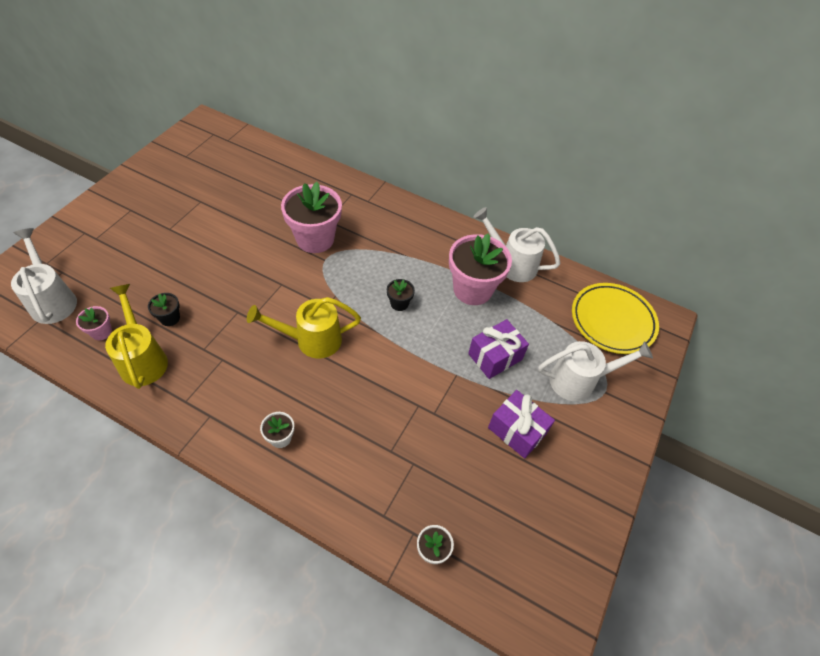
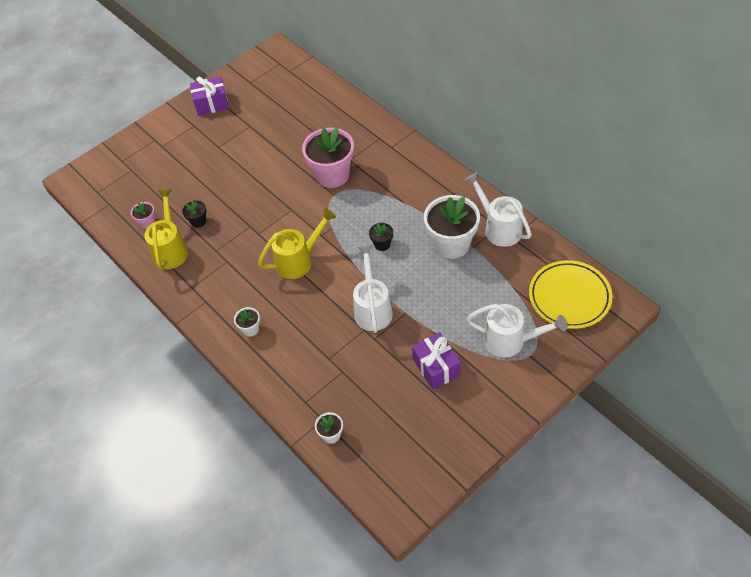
camera: 30 degrees right, 0 degrees up
(52, 300) = (120, 191): white watering can -> white watering can (372, 308)
(311, 340) = (299, 260): yellow watering can -> yellow watering can turned 135 degrees clockwise
(472, 289) = (451, 244): pink flower pot -> white flower pot
(495, 357) = (445, 305): purple gift -> purple gift (212, 104)

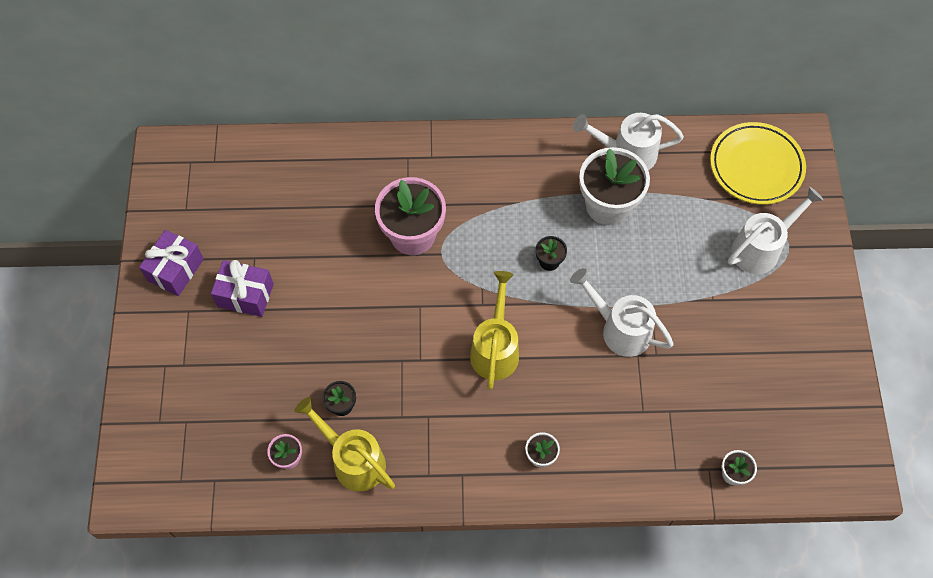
camera: 55 degrees left, 10 degrees up
(436, 367) = (736, 329): purple gift -> purple gift (245, 295)

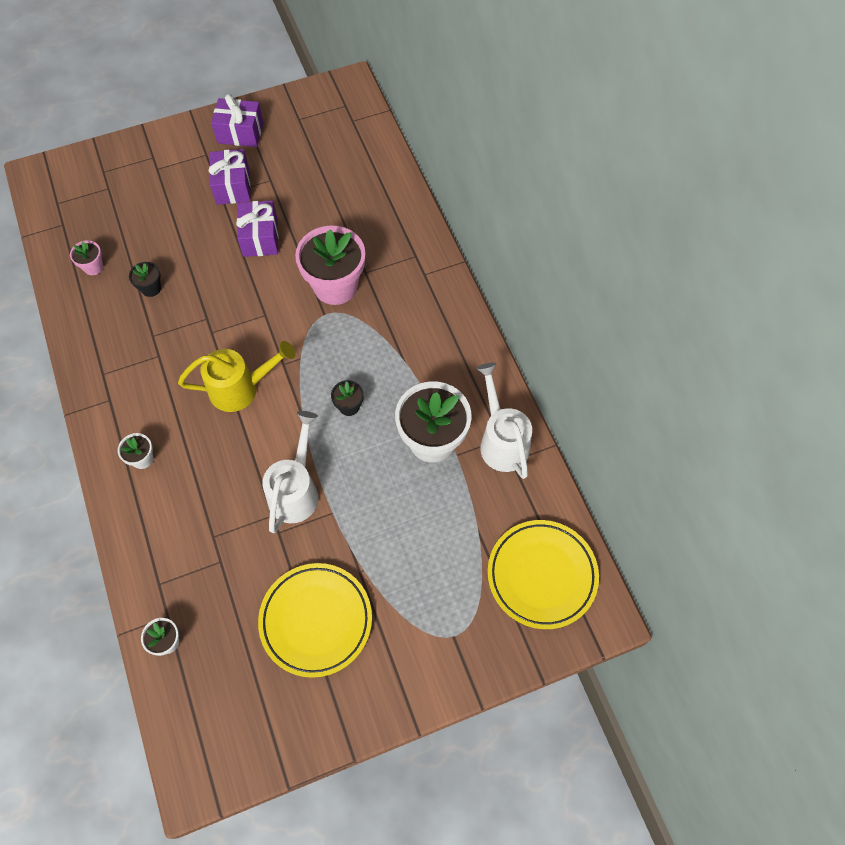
camera: 70 degrees right, 0 degrees up
(324, 286) = (260, 238): none -> purple gift
(353, 460) = (103, 313): yellow watering can -> none
(747, 346) = (316, 620): none -> yellow plate
(761, 248) = (439, 606): white watering can -> none

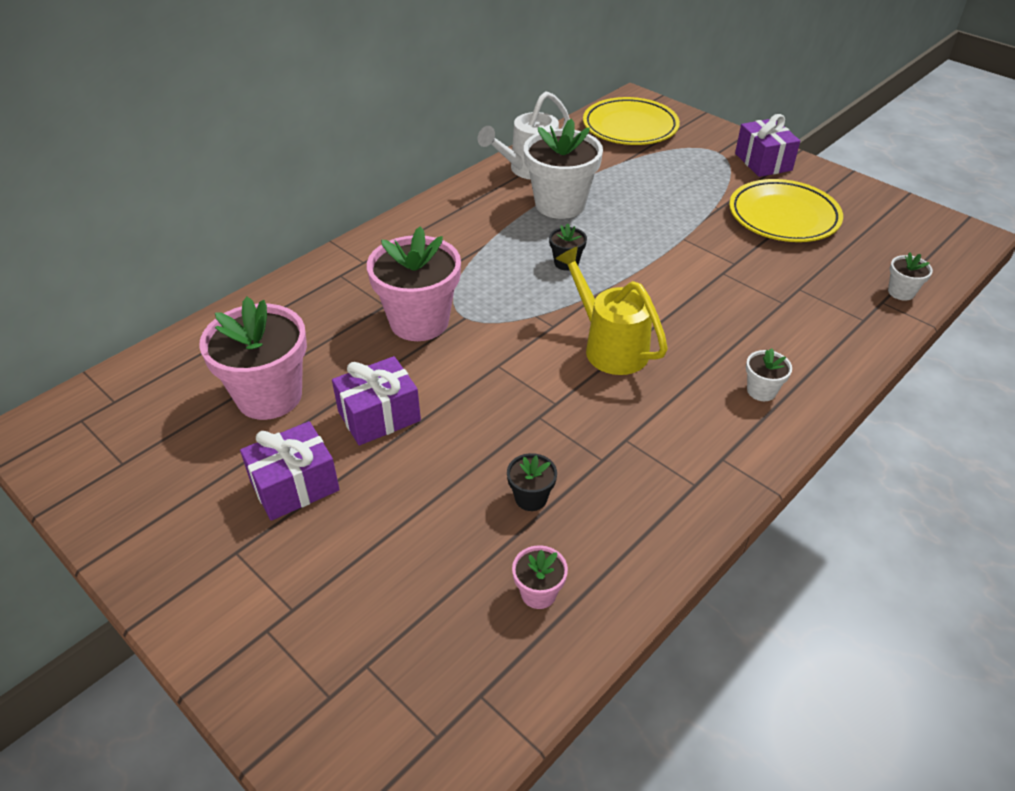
camera: 115 degrees left, 20 degrees down
(240, 133) = (172, 525): purple gift -> purple gift (763, 162)
(296, 490) = (684, 266): white watering can -> none
(311, 190) = (269, 396): none -> pink flower pot

